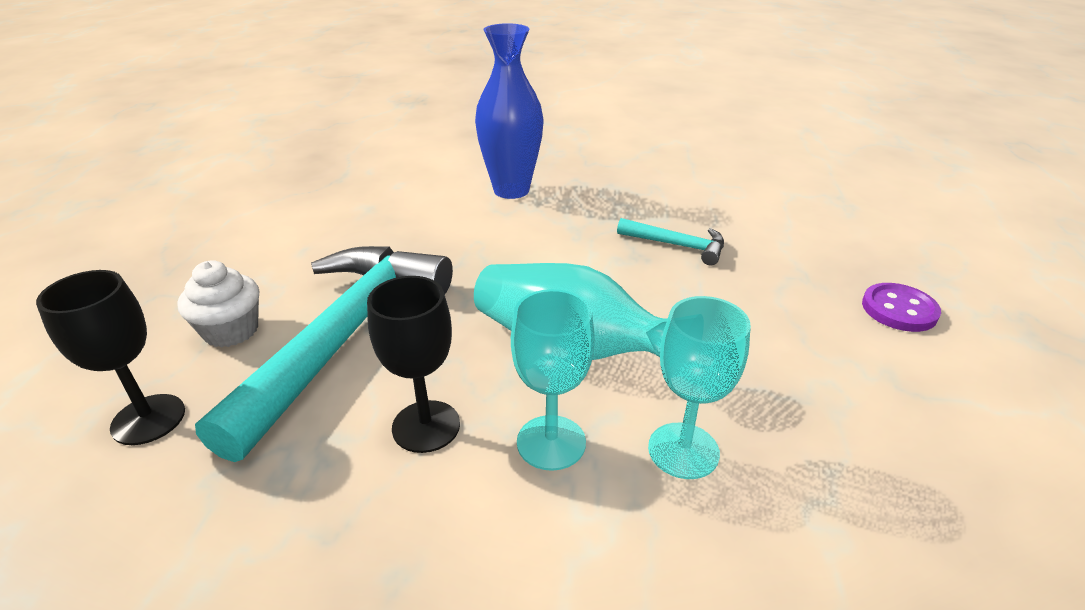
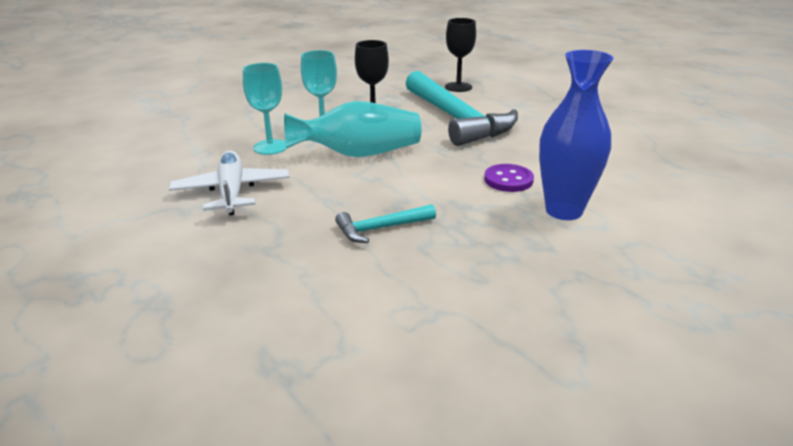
camera: 135 degrees right, 5 degrees down
(231, 331) = (498, 104): white cupcake -> none
(807, 375) = (232, 192): none -> white plane
(899, 310) = (185, 255): purple button -> purple button (508, 180)

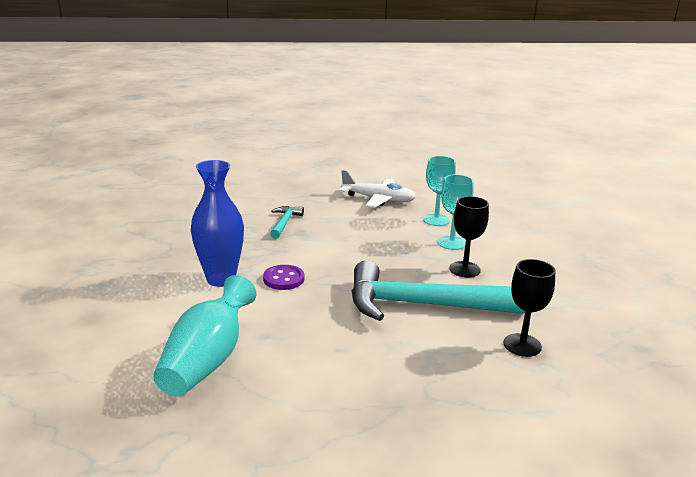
camera: 120 degrees right, 5 degrees down
(358, 154) = (391, 243): turquoise vase -> turquoise vase (208, 360)

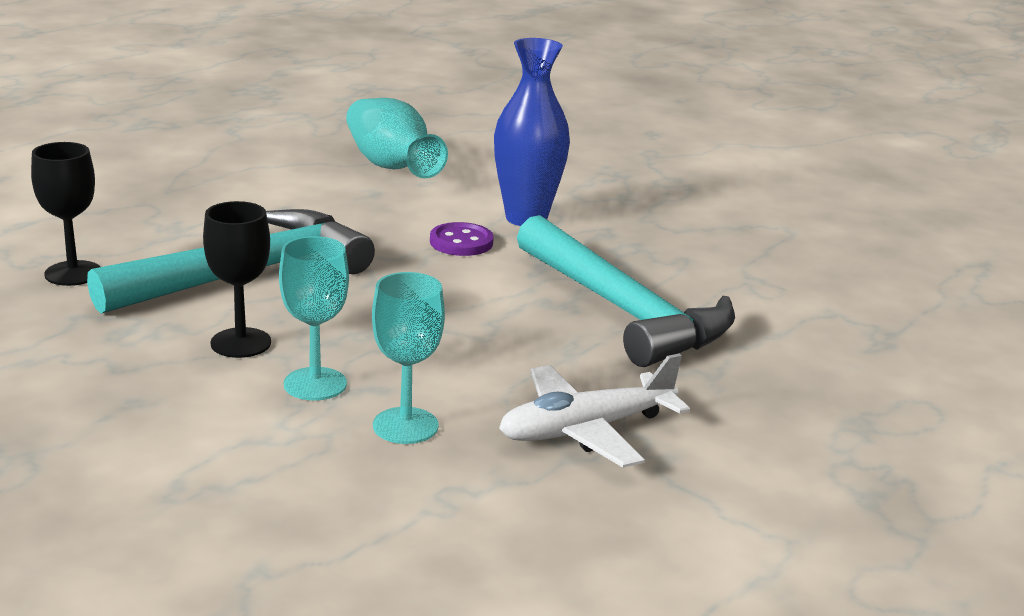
camera: 135 degrees right, 0 degrees up
(284, 223) = (623, 311): turquoise hammer -> turquoise hammer, size x2.23

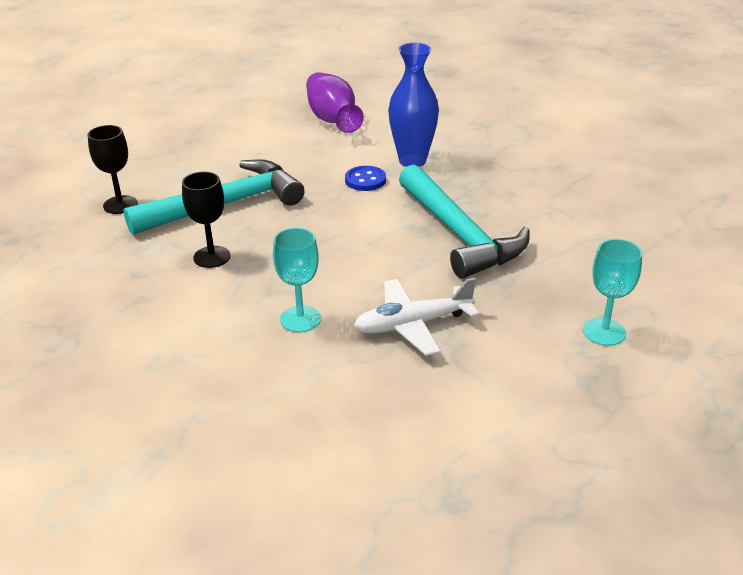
camera: 10 degrees right, 10 degrees up
(315, 384) = (251, 288): turquoise goblet -> turquoise goblet (604, 332)
(391, 166) = (332, 119): turquoise vase -> purple vase
(461, 242) = (365, 180): purple button -> blue button

